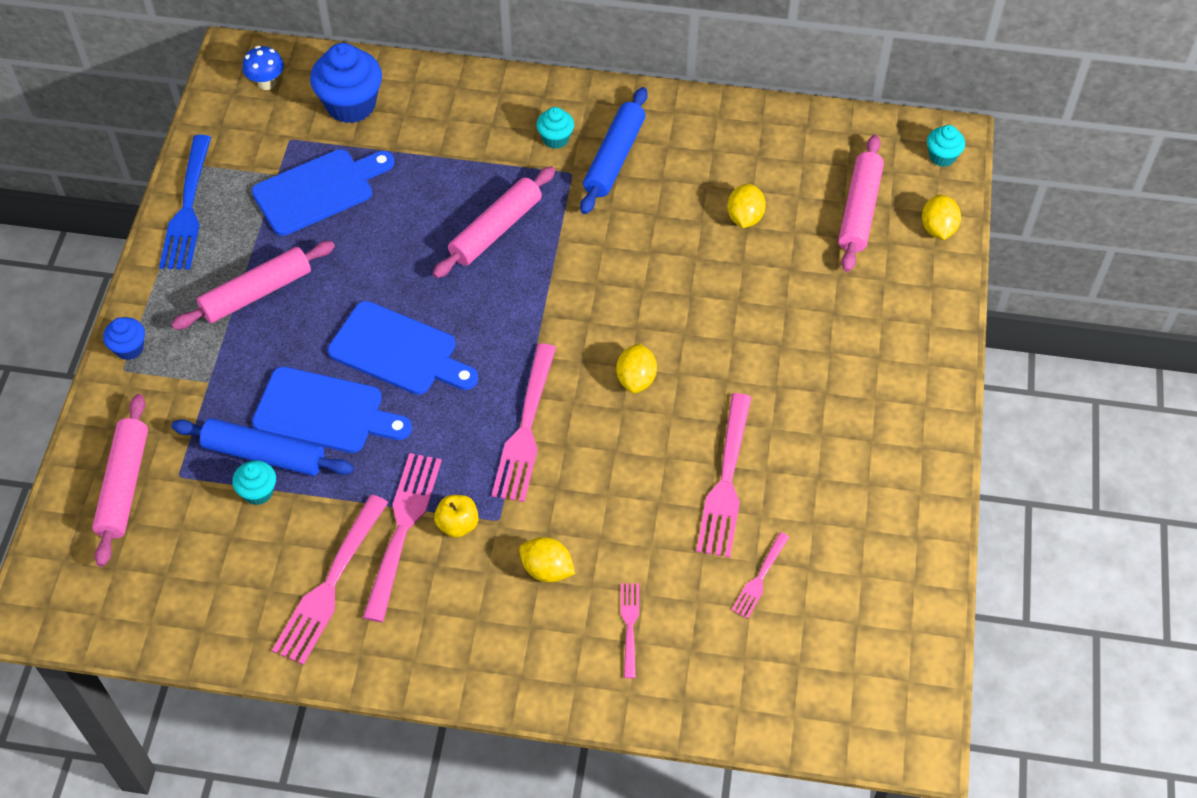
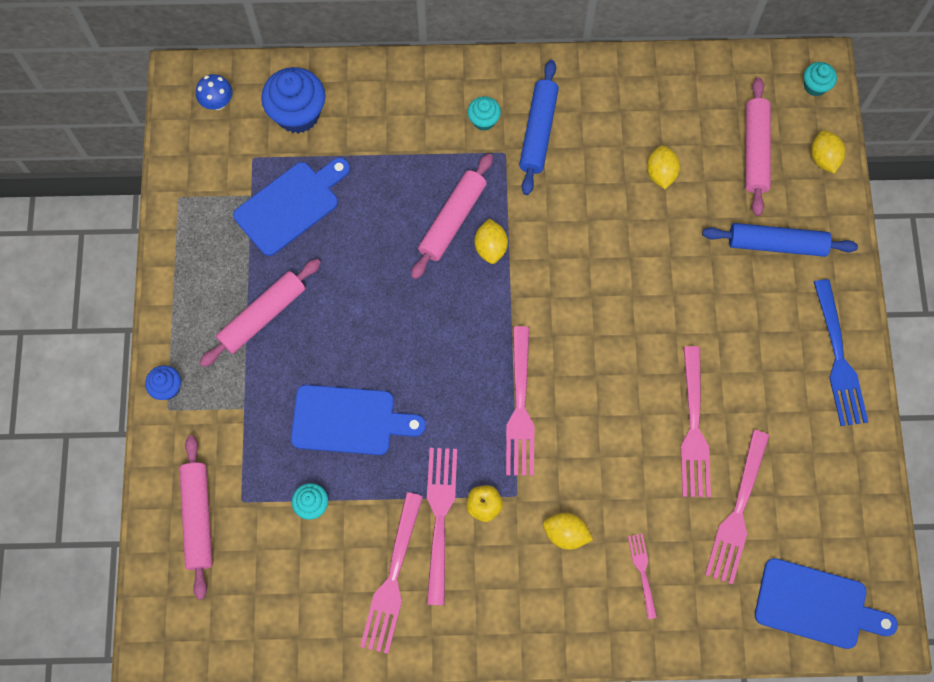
camera: 10 degrees left, 15 degrees up
(187, 207) = (181, 241): blue fork -> blue fork (838, 357)
(264, 455) = (308, 469): blue rolling pin -> blue rolling pin (776, 244)
(398, 351) = (397, 352): blue cutting board -> blue cutting board (816, 605)
(636, 379) = (601, 345): yellow lemon -> yellow lemon (490, 247)
(760, 577) = (737, 511): pink fork -> pink fork, size x1.89

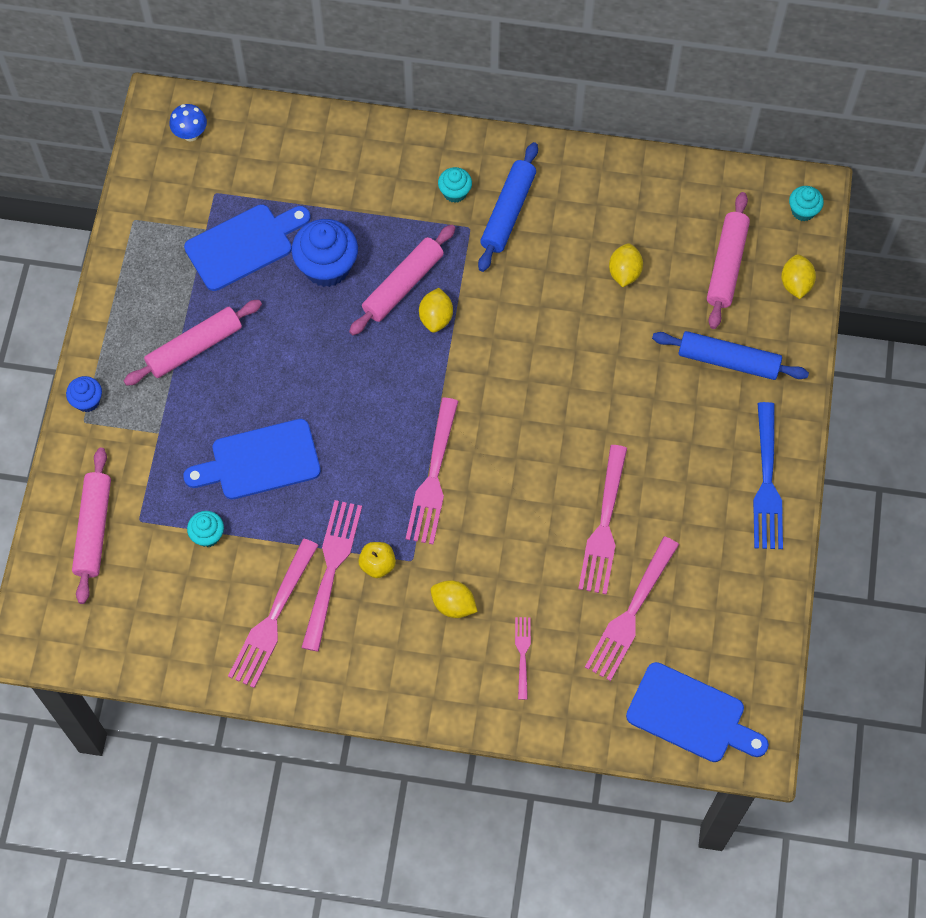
camera: 10 degrees right, 5 degrees down
(298, 114) = (268, 157): blue cupcake -> blue cupcake (327, 267)
(349, 420) = (260, 461): blue cutting board -> blue cutting board turned 150 degrees clockwise

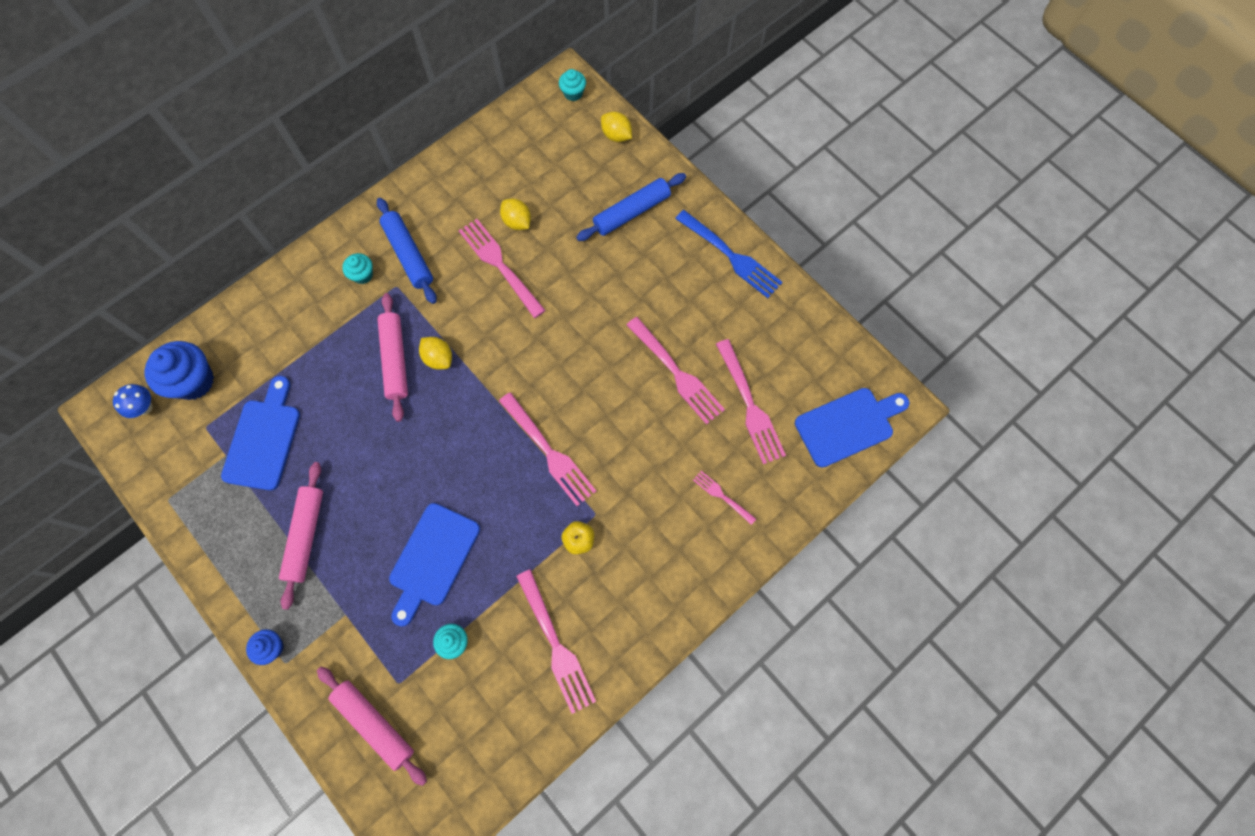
camera: 50 degrees left, 5 degrees up
(327, 267) = (334, 397): blue cupcake -> blue cupcake (194, 381)
(331, 570) = (555, 575): pink fork -> pink fork (500, 265)
(453, 605) = (650, 513): yellow lemon -> none
(726, 265) = (568, 162): pink rolling pin -> none

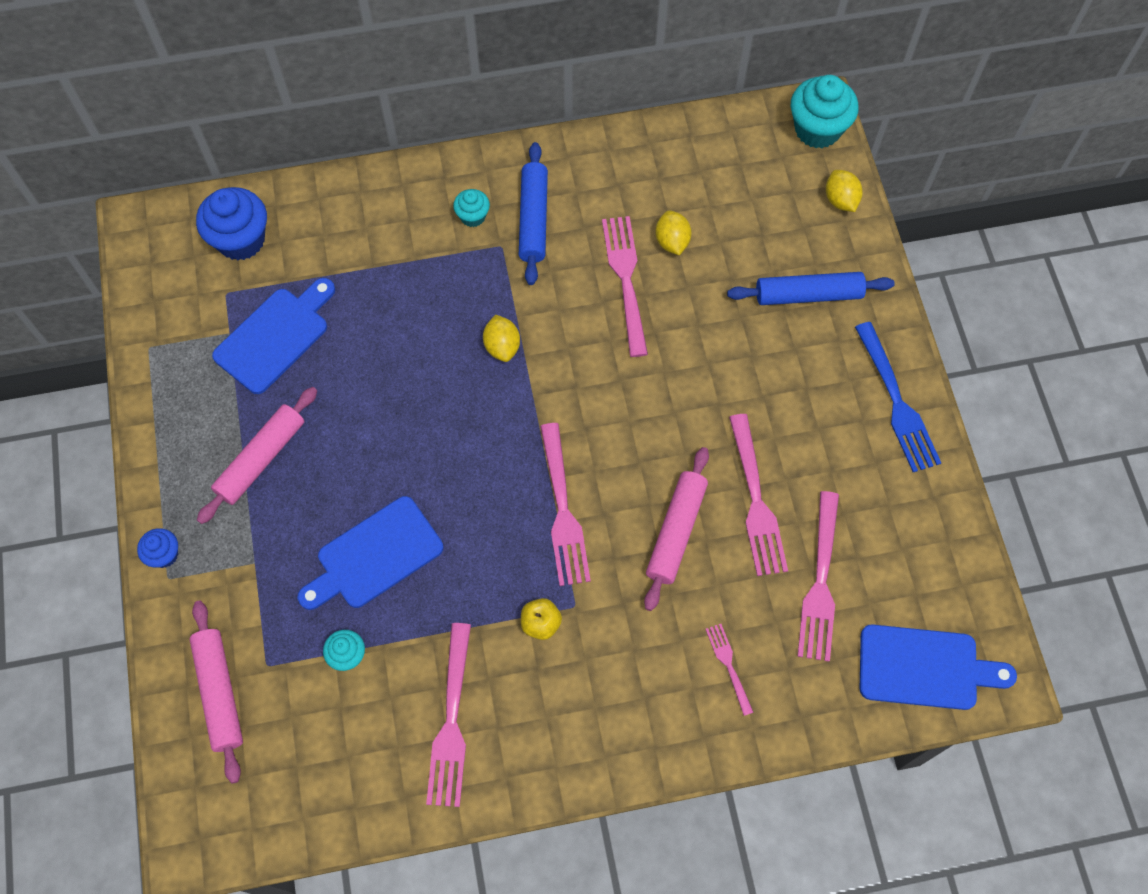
camera: 30 degrees right, 5 degrees down
(144, 407) = (179, 242): blue mushroom -> none
(395, 360) = (455, 324): pink rolling pin -> pink rolling pin (675, 531)
(573, 93) = (817, 129): turquoise cupcake -> turquoise cupcake, size x1.90

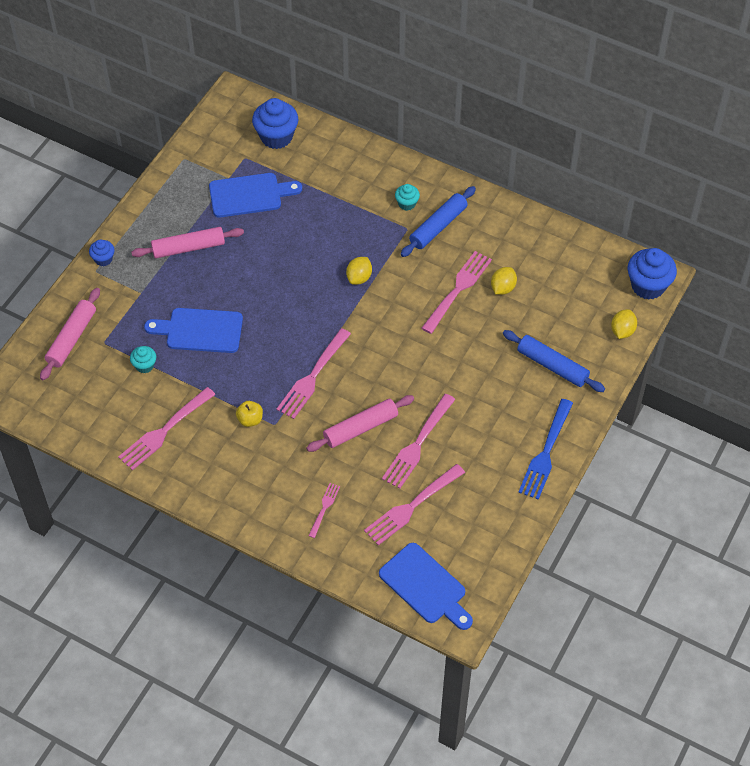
camera: 40 degrees right, 10 degrees down
(817, 129) = (648, 286): turquoise cupcake -> blue cupcake

